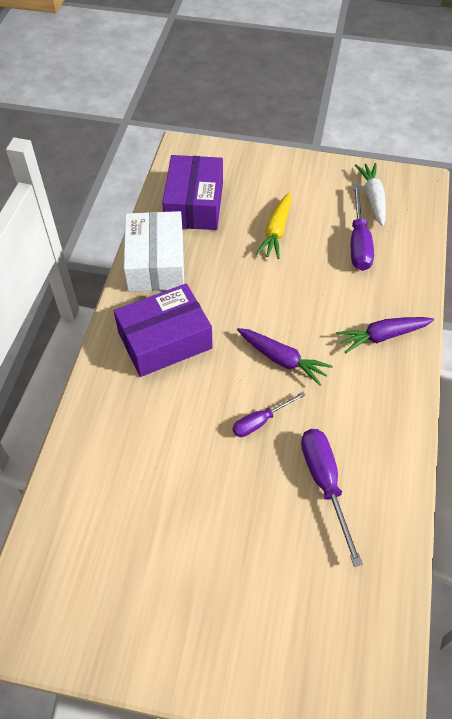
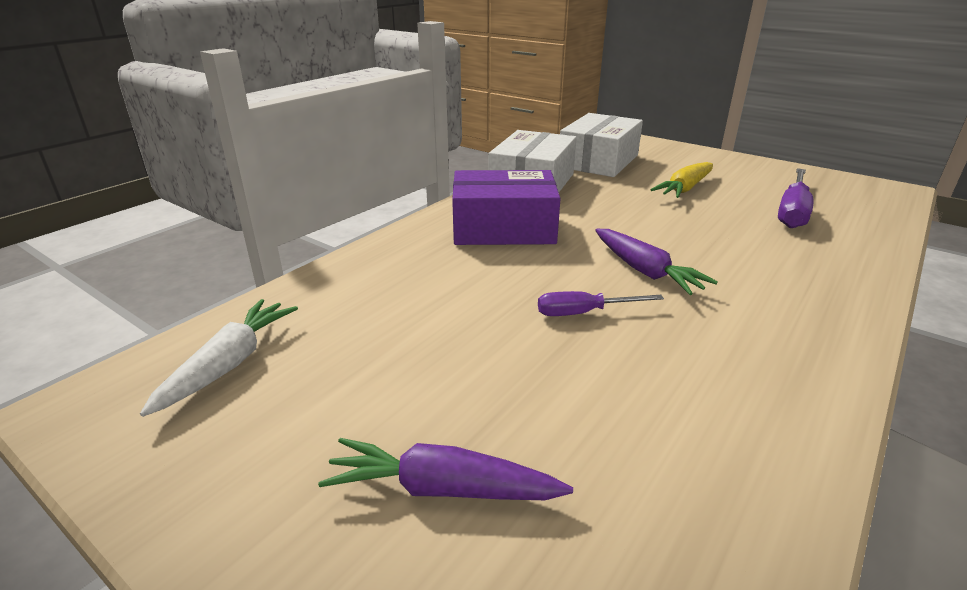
camera: 25 degrees right, 25 degrees down
(194, 204) = (598, 161): purple box -> white box
(325, 483) = (655, 400): purple screwdriver -> none
(372, 198) = (821, 189): white carrot -> white carrot (229, 364)
(382, 336) = (808, 284): purple carrot -> purple carrot (442, 489)

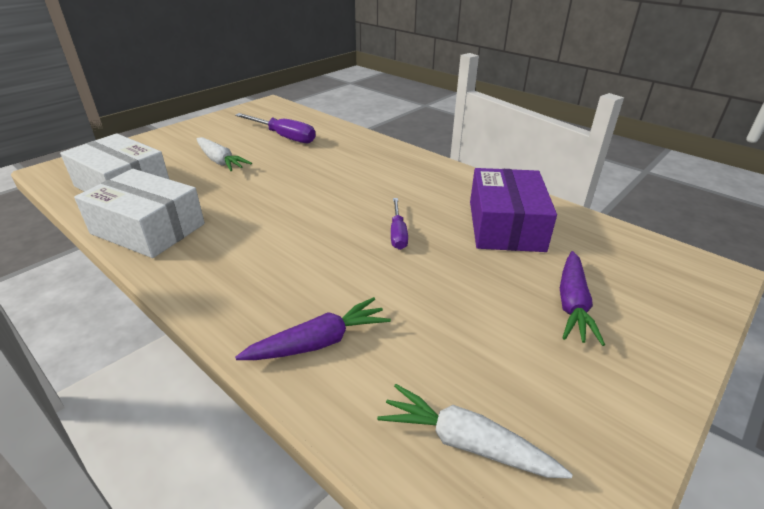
camera: 85 degrees left, 5 degrees up
(503, 228) = (246, 256): purple box -> purple box (505, 225)
(645, 271) = (347, 202): purple carrot -> purple carrot (319, 342)
(685, 188) = (220, 161): yellow carrot -> white carrot

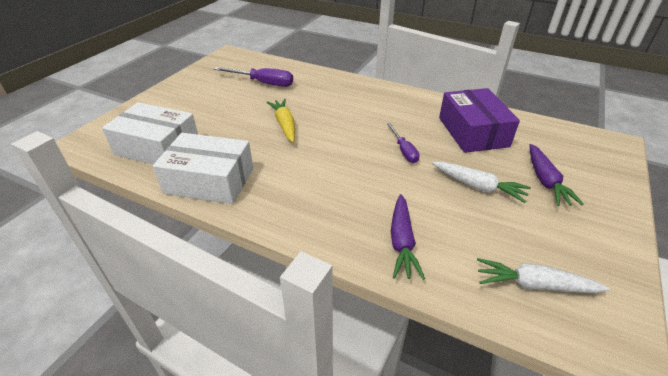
camera: 15 degrees left, 5 degrees up
(220, 161) = (225, 112): white carrot -> white carrot (478, 186)
(275, 183) = (285, 125): none -> yellow carrot
(319, 342) = (402, 242): purple carrot -> purple carrot turned 135 degrees clockwise

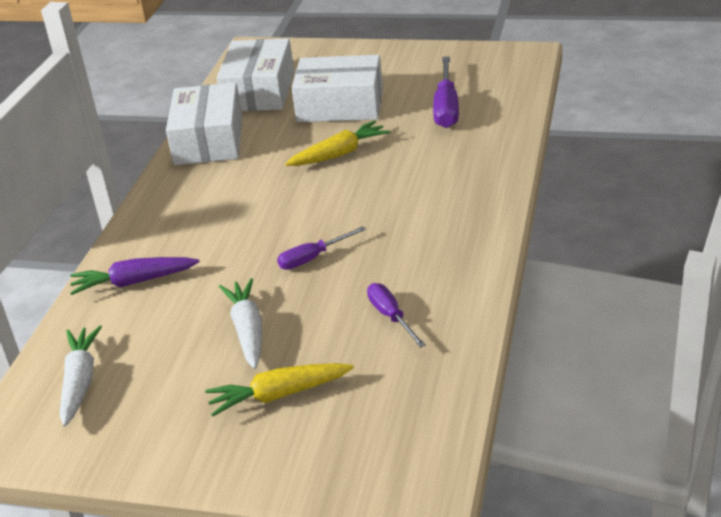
camera: 80 degrees right, 5 degrees down
(220, 116) = (340, 105): none -> white box
(473, 132) = (391, 316): purple box -> purple screwdriver
(478, 186) = (248, 330): white carrot -> white carrot turned 150 degrees clockwise
(545, 181) = (279, 395): purple carrot -> yellow carrot

